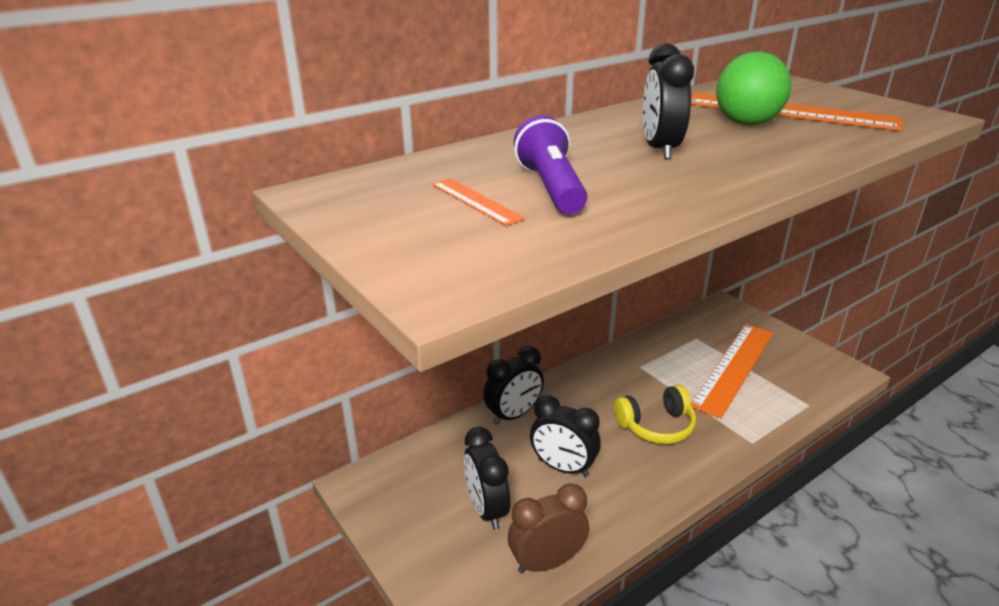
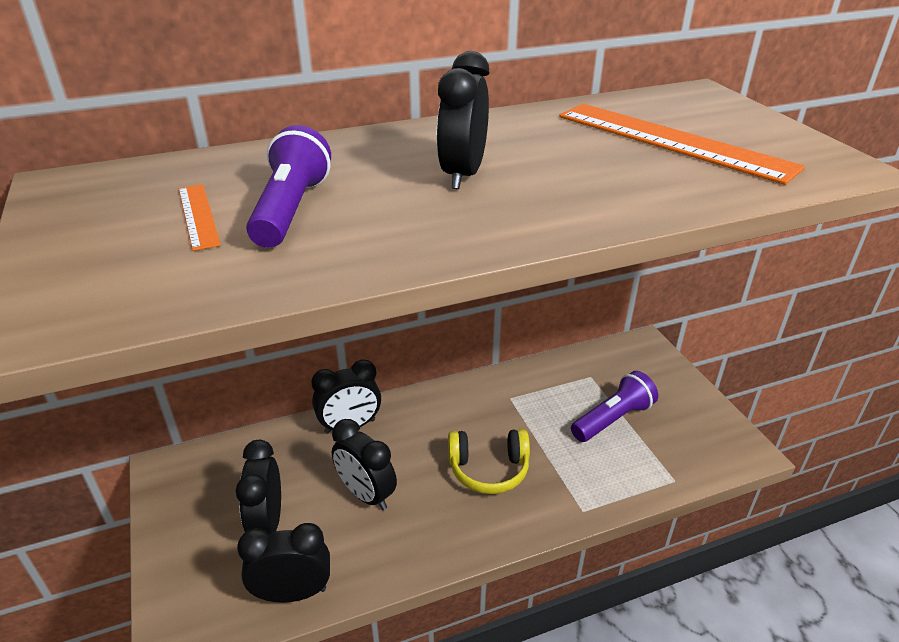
camera: 15 degrees right, 5 degrees up
(547, 562) = (293, 593): brown clock -> black clock
(734, 367) = (613, 419): orange ruler -> purple flashlight
(746, 123) = (601, 151): green ball -> none

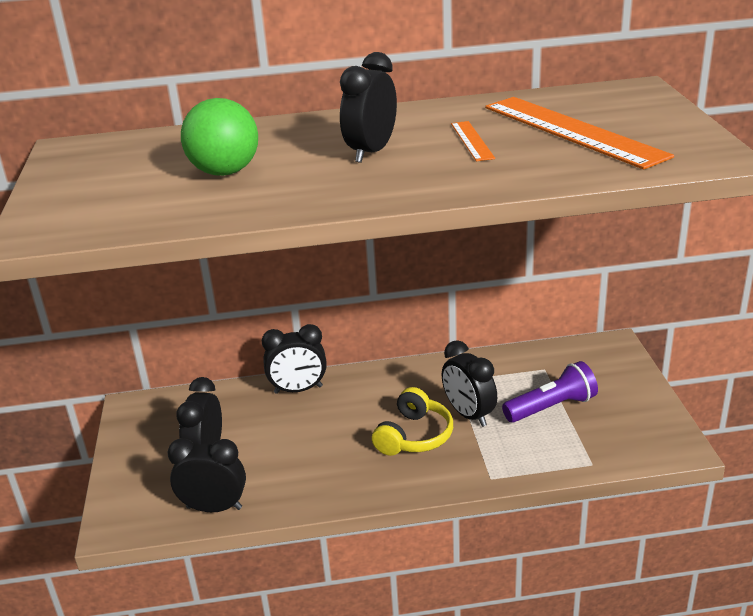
camera: 15 degrees right, 5 degrees down
(198, 216) = (156, 173): orange ruler -> orange ruler (472, 141)
(291, 210) = (225, 172): purple flashlight -> green ball
(366, 494) = (296, 444): black clock -> black clock (468, 414)
(488, 469) = (414, 436): yellow headphones -> yellow headphones turned 75 degrees counterclockwise

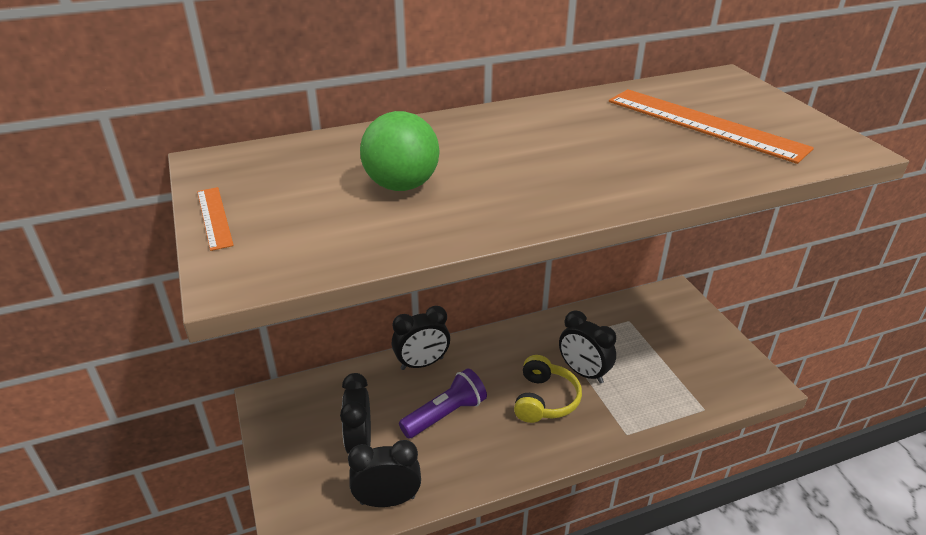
camera: 15 degrees left, 5 degrees up
(371, 152) = (535, 155): black clock -> none
(472, 141) = (621, 138): orange ruler -> orange ruler (214, 217)
(551, 407) = (649, 357): purple flashlight -> purple flashlight (445, 414)

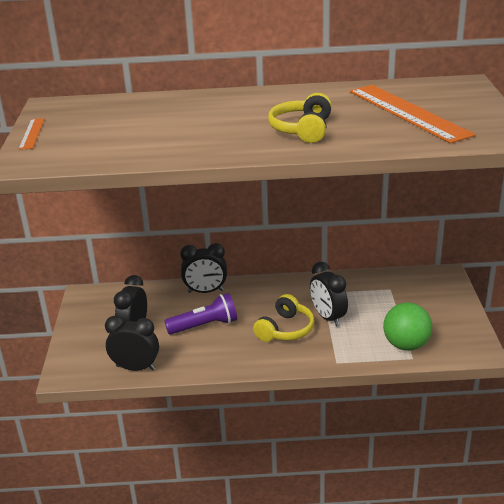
camera: 20 degrees right, 5 degrees down
(401, 185) = (156, 128): green ball -> green ball (406, 345)
(602, 164) = (302, 130): none -> yellow headphones

